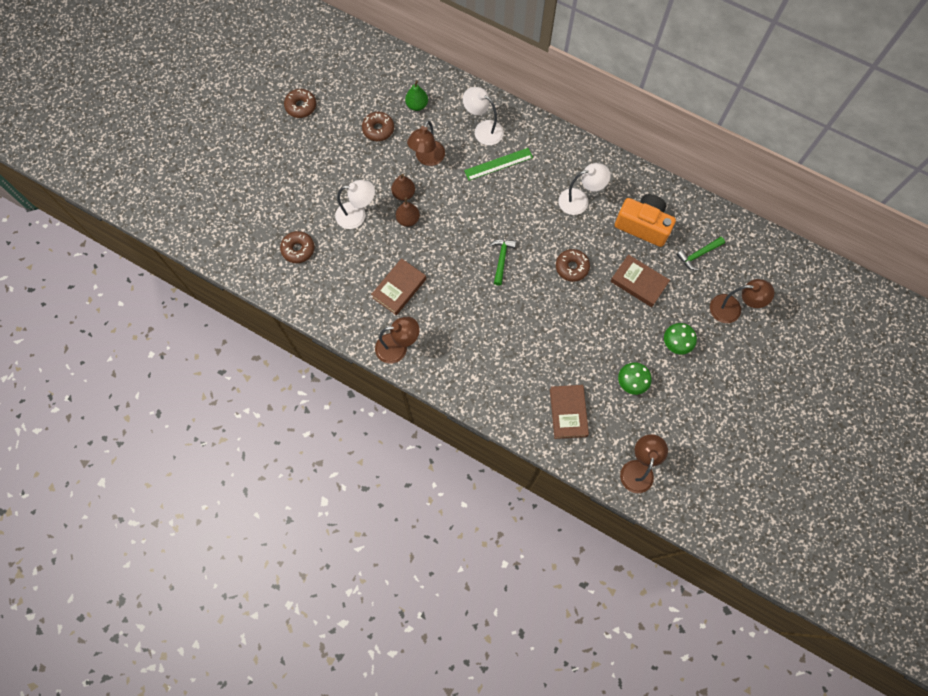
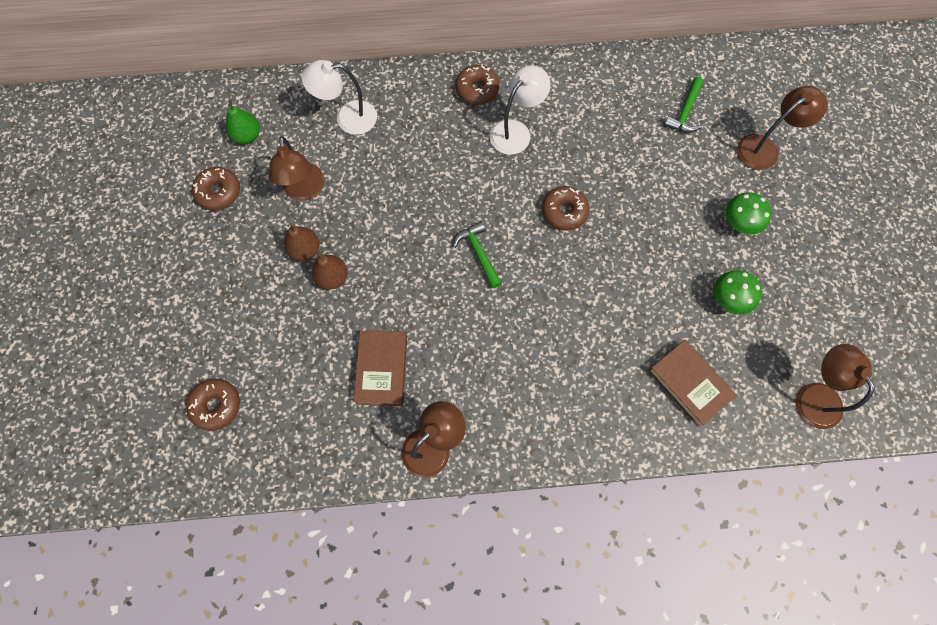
camera: 35 degrees left, 0 degrees up
(301, 106) = (97, 223): brown donut -> brown donut (477, 89)
(357, 215) = (264, 312): white lamp -> none
(498, 164) = (394, 146): green ruler -> none
(638, 282) = (648, 182): brown book -> none
(643, 225) = (604, 117): orange camera -> none

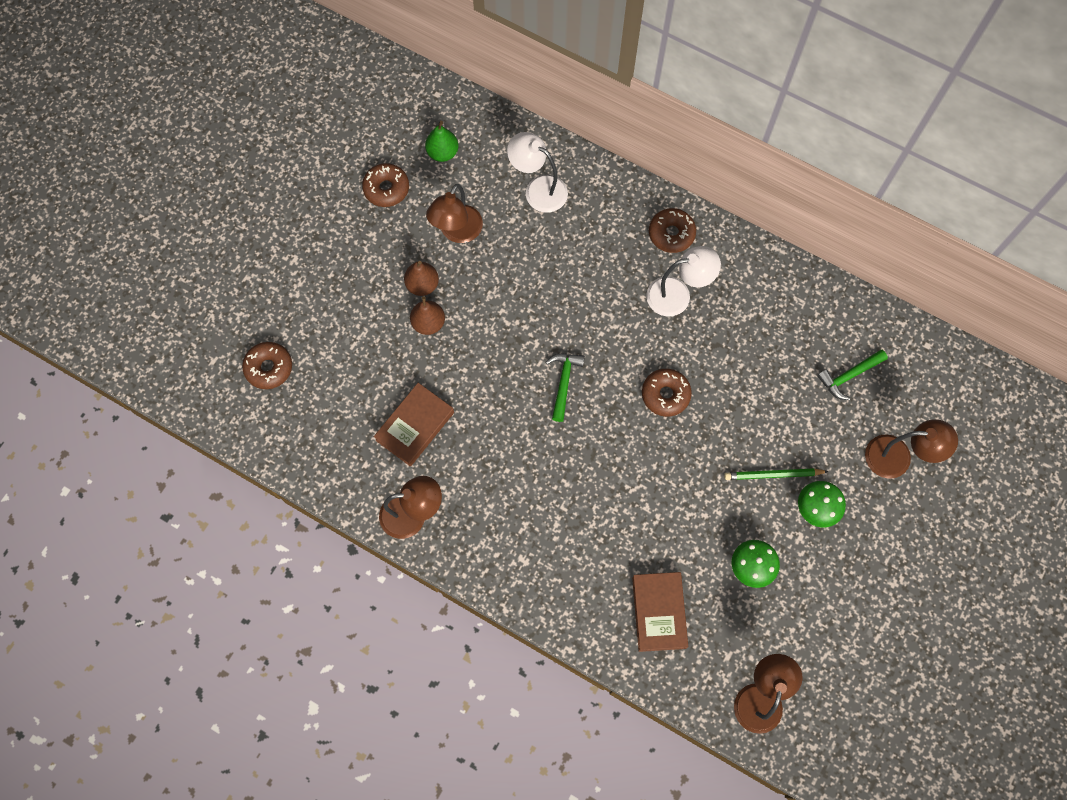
camera: 35 degrees right, 0 degrees up
(689, 219) = (773, 475): none -> green pencil

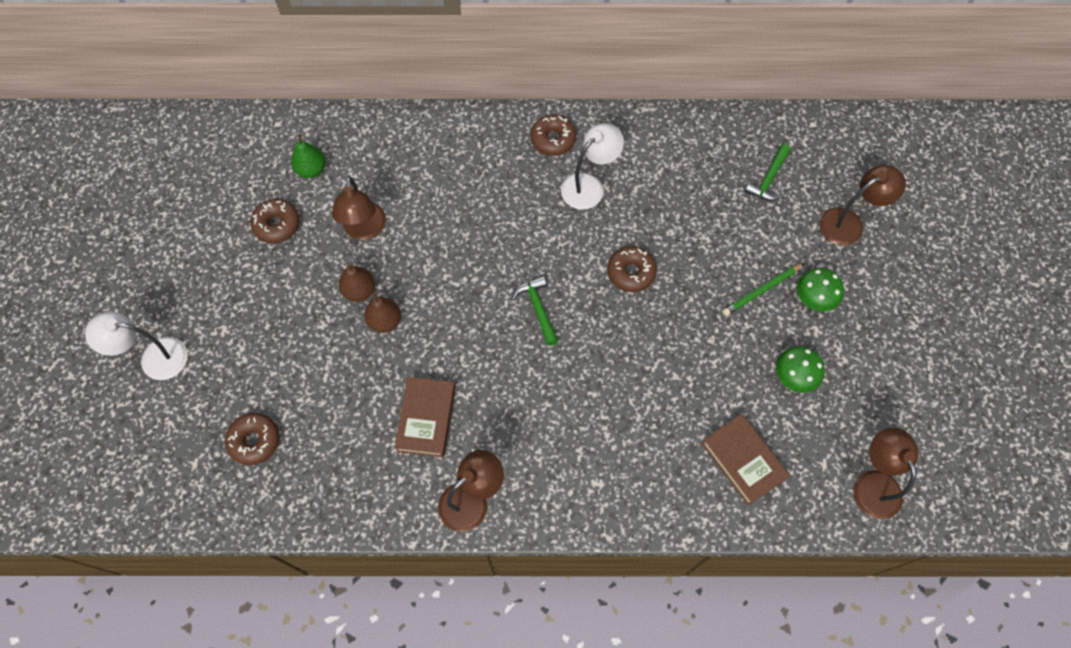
camera: 30 degrees left, 5 degrees down
(538, 189) = (416, 159): white lamp -> white lamp (154, 358)

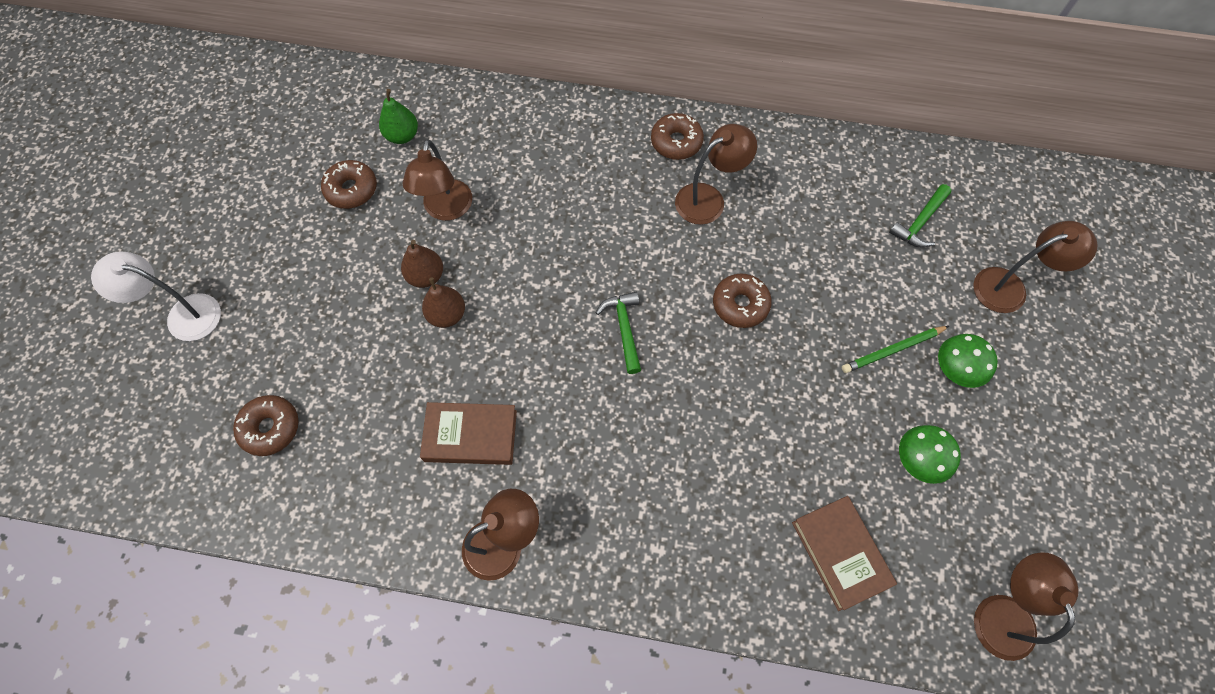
camera: 10 degrees right, 0 degrees up
(426, 419) = (470, 436): brown book -> brown book turned 75 degrees clockwise
(589, 185) = (708, 199): white lamp -> brown lamp

